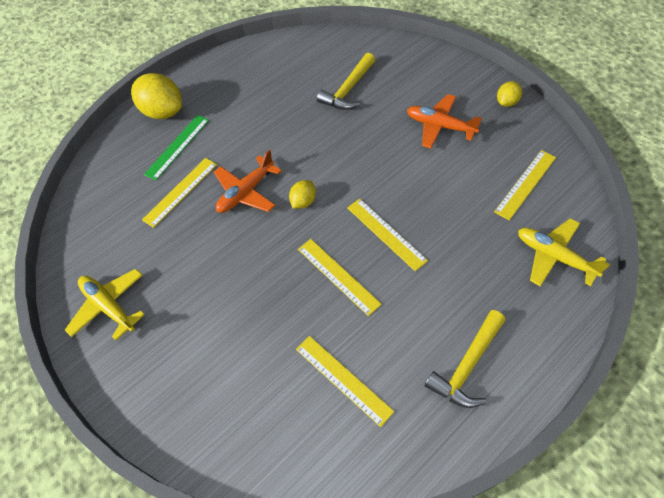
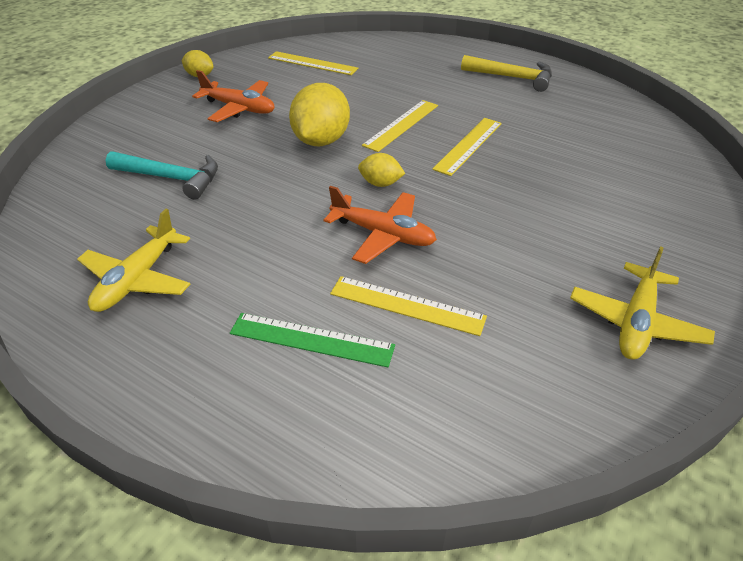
camera: 110 degrees left, 15 degrees down
(163, 112) = (221, 392): yellow lemon -> yellow lemon (321, 141)
(343, 379) = (572, 128): yellow ruler -> none
(348, 89) = (171, 178): yellow hammer -> turquoise hammer
(440, 126) = (239, 108): orange plane -> orange plane turned 75 degrees counterclockwise
(554, 256) = (388, 50): yellow plane -> yellow plane (137, 279)

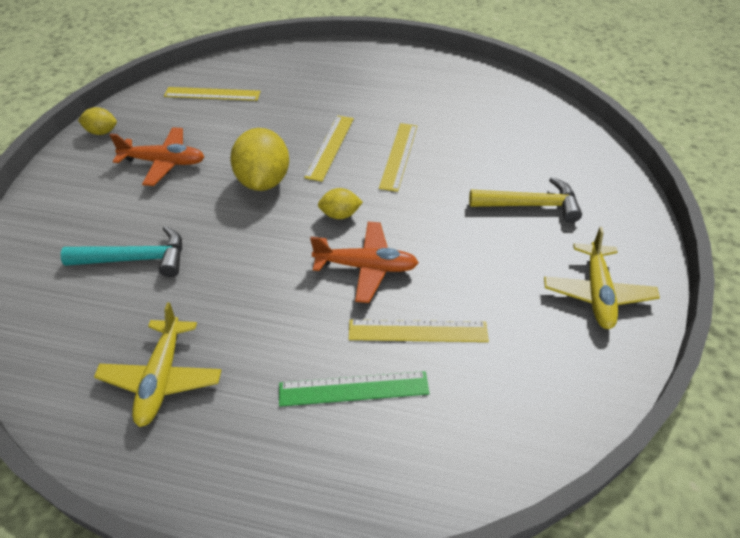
camera: 20 degrees left, 5 degrees up
(512, 78) = (405, 74): yellow hammer -> yellow hammer (530, 205)

